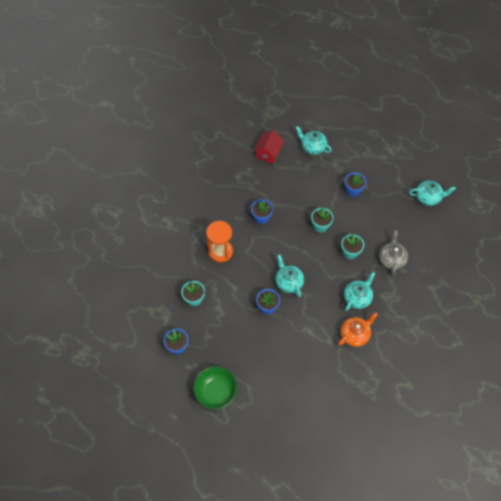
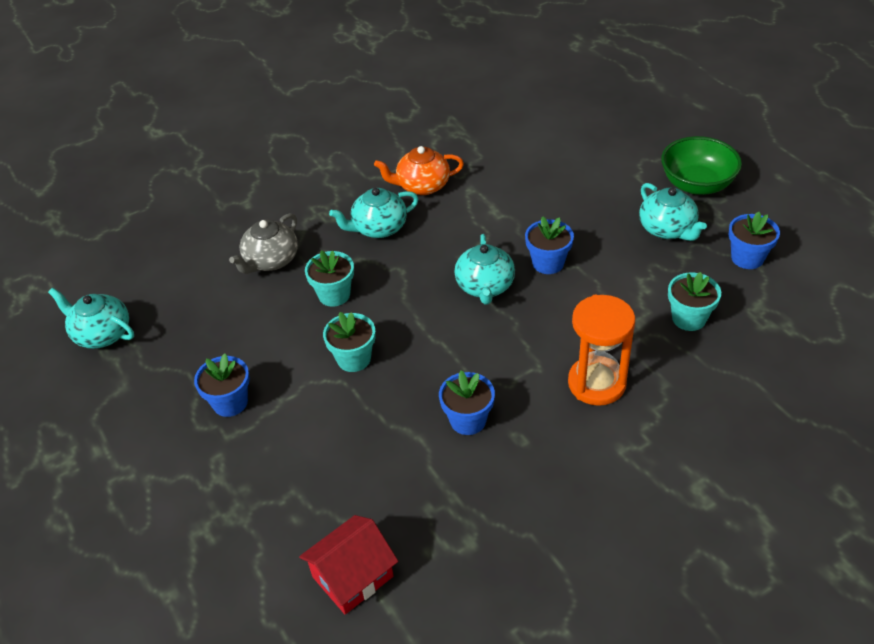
camera: 150 degrees left, 15 degrees down
(312, 147) = (231, 544): turquoise teapot -> turquoise teapot (667, 229)

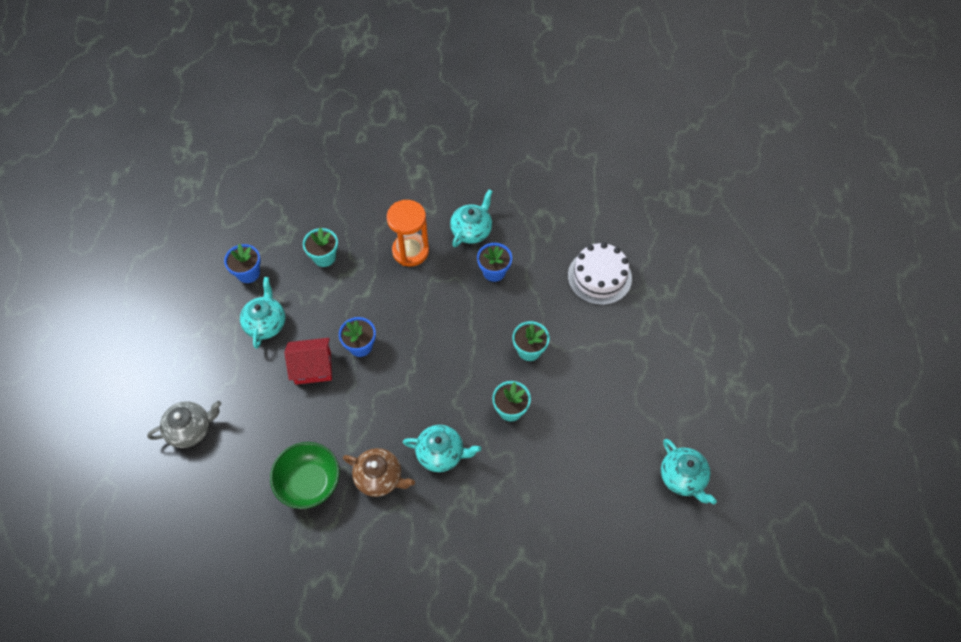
camera: 150 degrees left, 15 degrees up
(230, 402) = (619, 365): blue flower pot -> none
(271, 260) = (535, 472): grey teapot -> grey teapot (190, 429)
(317, 496) = (599, 277): none -> white cake
(352, 576) = (605, 228): red house -> red house (313, 367)
(422, 186) = (379, 477): orange teapot -> brown teapot
(485, 286) = (413, 353): turquoise teapot -> turquoise teapot (472, 230)
(696, 184) = (207, 346): green bowl -> green bowl (309, 483)

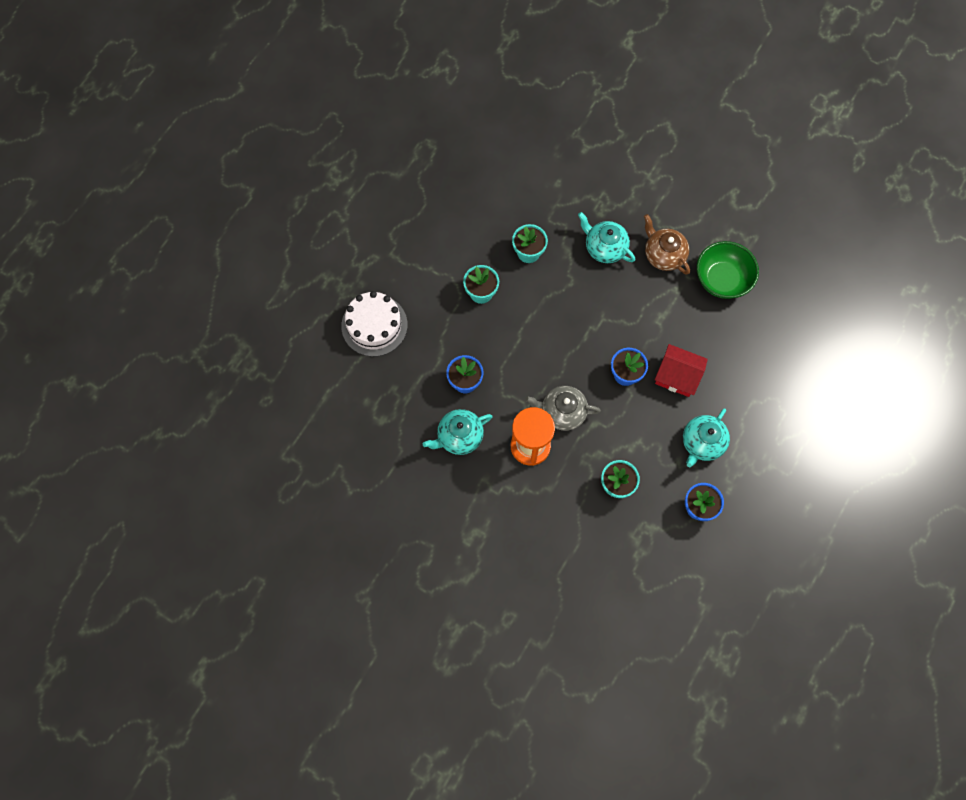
camera: 150 degrees left, 10 degrees up
(190, 429) = (806, 375): grey teapot -> grey teapot (562, 412)
(683, 477) = (430, 136): turquoise teapot -> none

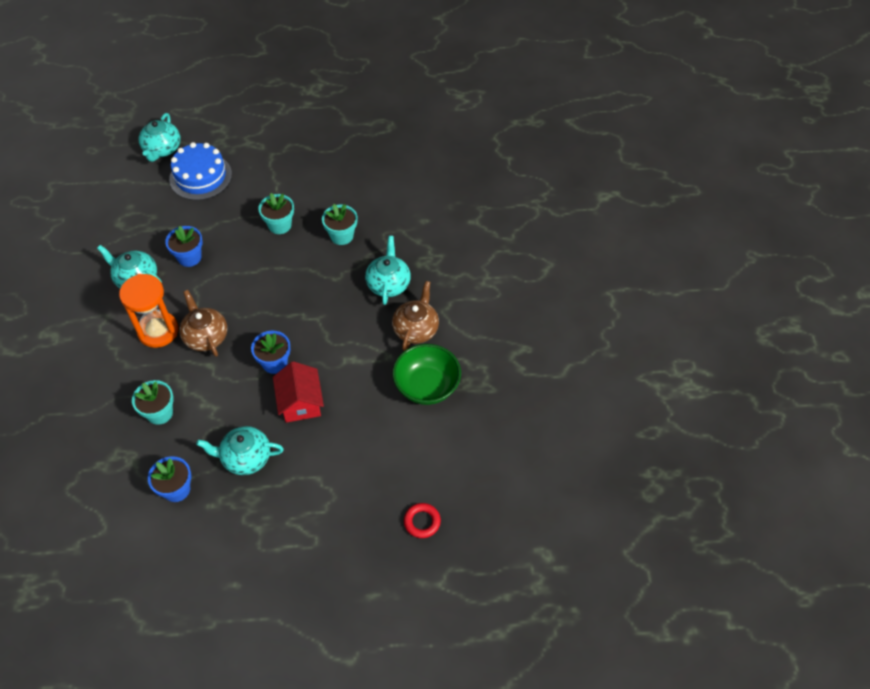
camera: 55 degrees right, 15 degrees down
(313, 340) = (162, 149): none -> turquoise teapot
(374, 325) = (200, 176): white cake -> blue cake
(562, 412) = (206, 336): grey teapot -> brown teapot
(835, 352) = (422, 522): none -> red ring

